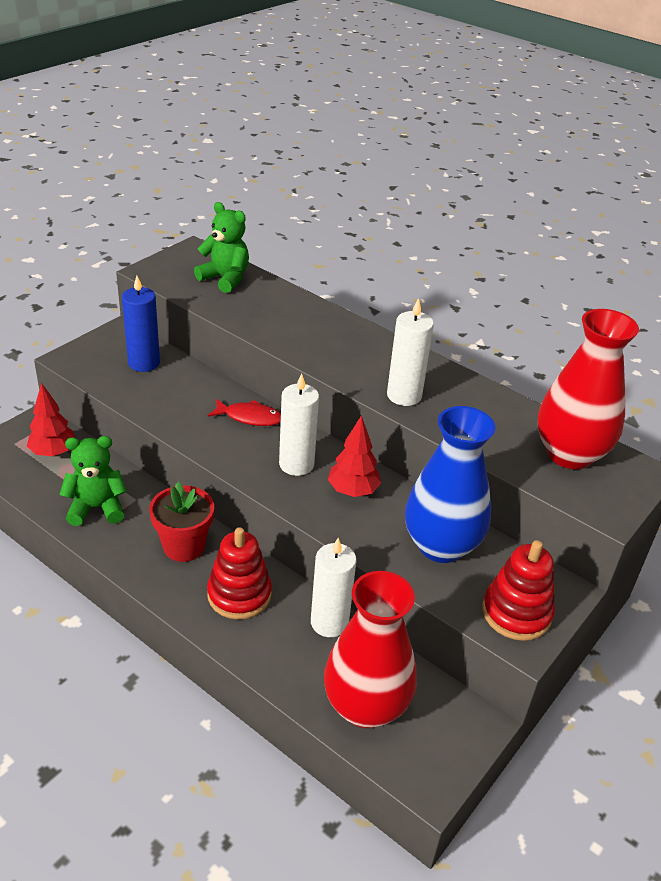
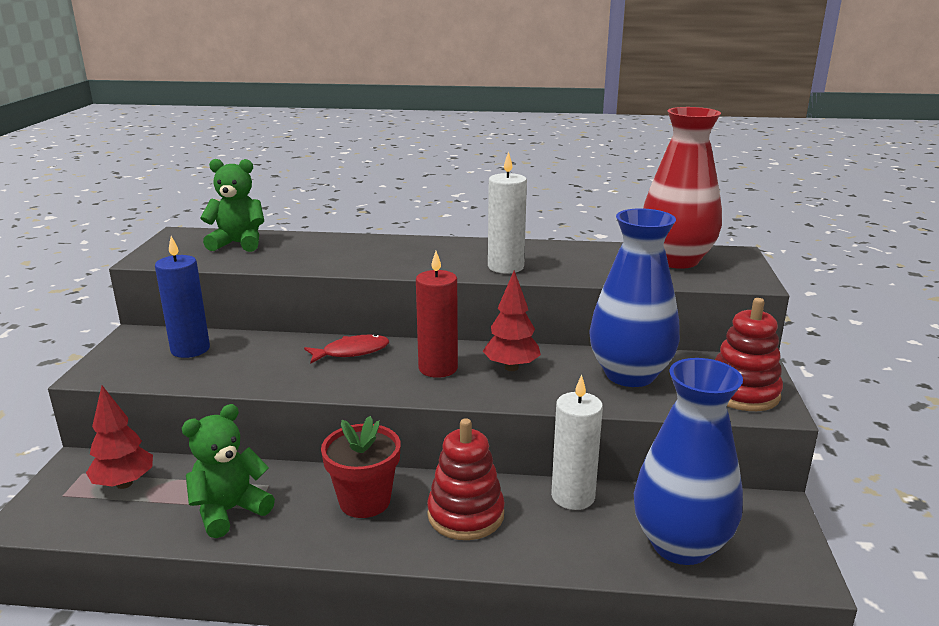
camera: 30 degrees left, 15 degrees down
(296, 464) = (438, 368): white candle -> red candle
(365, 706) = (680, 544): red vase -> blue vase

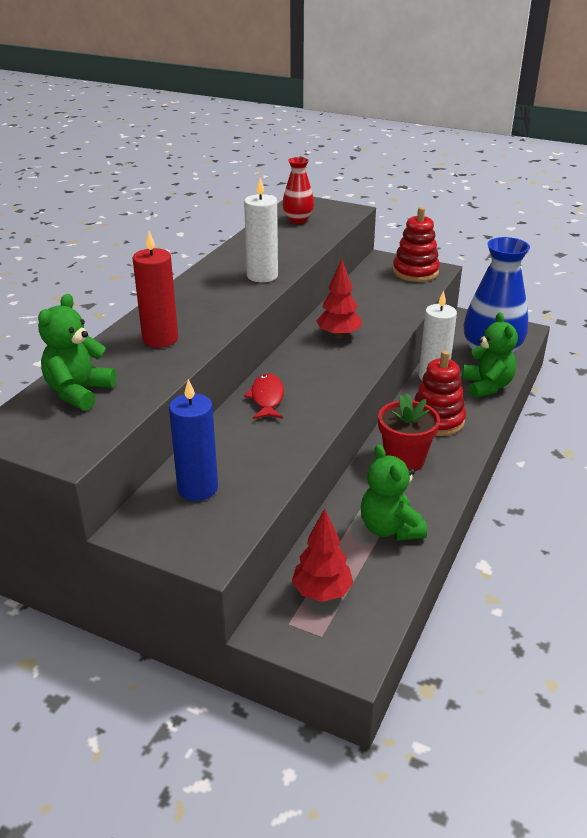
camera: 70 degrees left, 10 degrees up
(438, 368) = (321, 364): red candle -> red candle (160, 339)
(585, 551) = (487, 386): none -> green teddy bear
(630, 375) = (374, 298): blue vase -> none
(676, 260) = (298, 220): red vase -> red vase, size x0.53

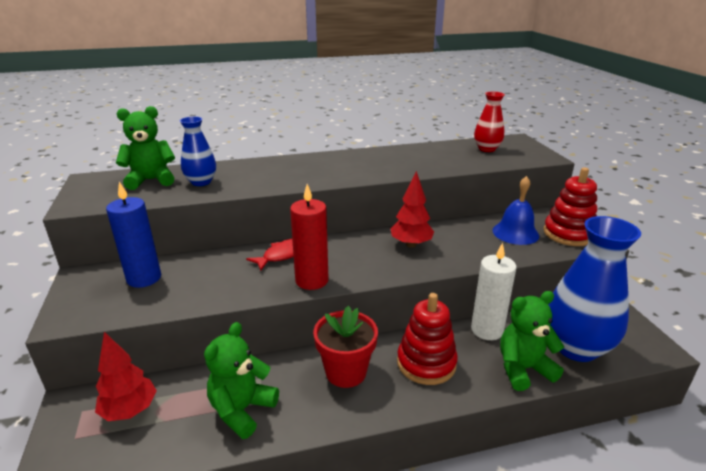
camera: 50 degrees right, 5 degrees down
(136, 366) = (201, 182): none -> blue vase
(160, 339) = (244, 175): red candle -> red candle (312, 280)
(262, 276) = (381, 169): white candle -> none
(385, 288) = (515, 233): none -> blue bell
(487, 386) = (523, 369): green teddy bear -> green teddy bear turned 150 degrees counterclockwise

